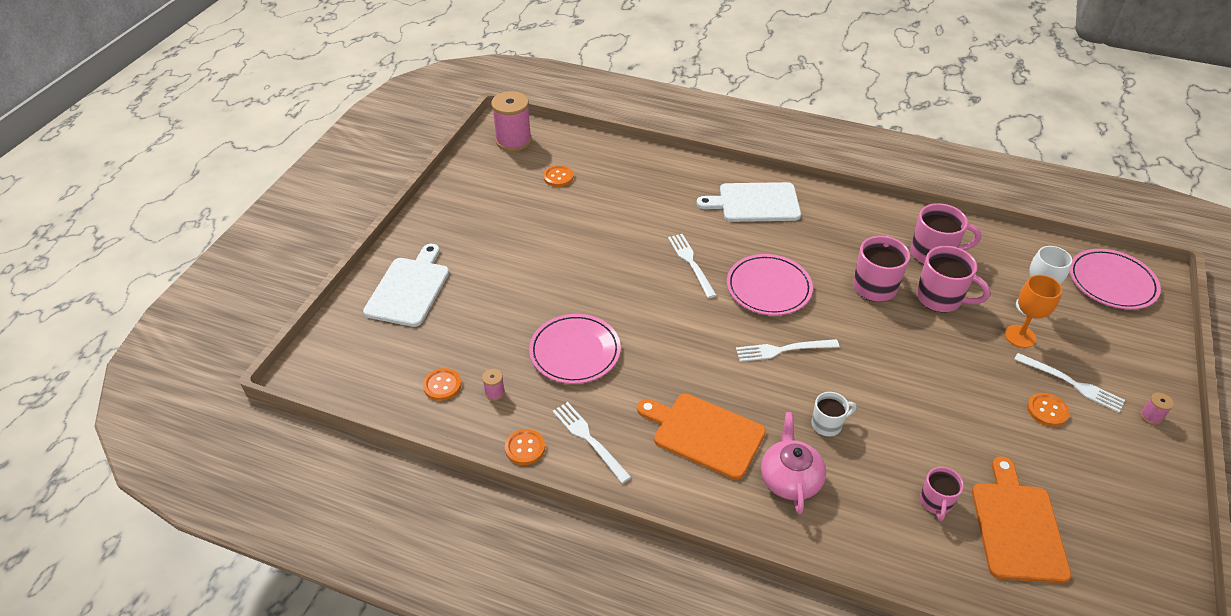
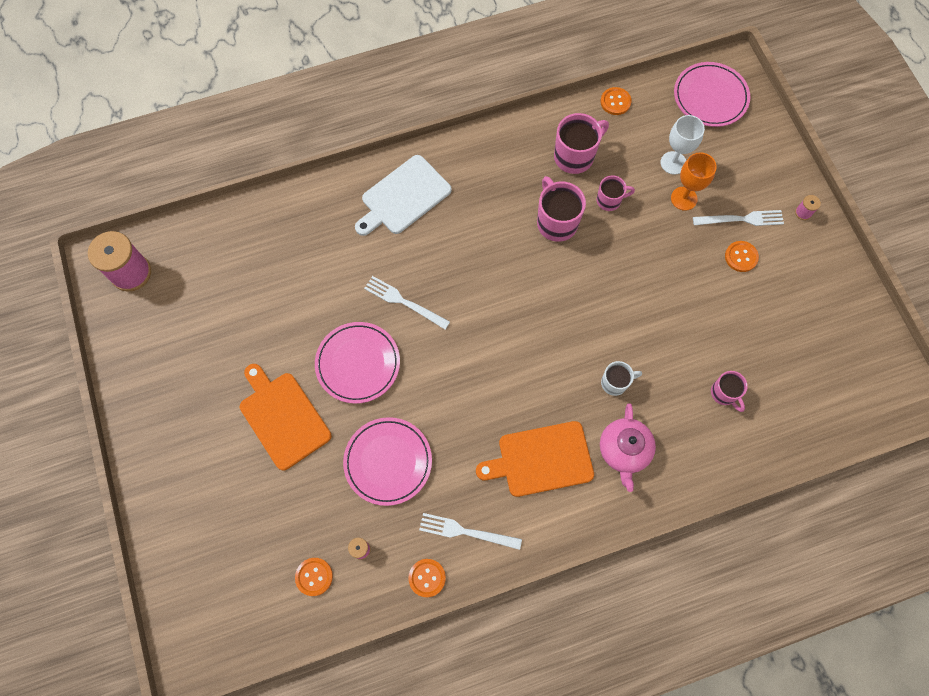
camera: 40 degrees left, 25 degrees up
(409, 289) = (195, 508): white cutting board -> none
(558, 177) = (212, 287): orange button -> orange button (615, 102)
(768, 288) = (482, 283): pink plate -> pink plate (358, 363)
(783, 350) = (537, 338): white fork -> none
(790, 478) = (624, 450): pink teapot -> pink teapot turned 135 degrees counterclockwise
(827, 424) = (615, 383): white mug -> white mug turned 45 degrees clockwise
(940, 298) = (609, 200): pink mug -> pink mug, size x0.60
(1017, 527) = (781, 373): orange cutting board -> orange cutting board (283, 417)

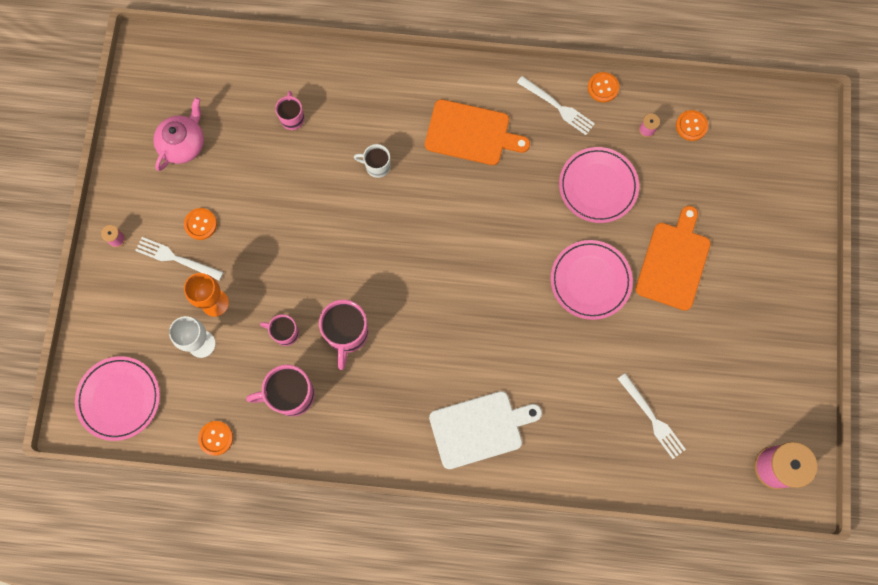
camera: 155 degrees left, 5 degrees up
(283, 417) = (673, 262): orange cutting board -> orange cutting board turned 150 degrees counterclockwise
(404, 302) = (525, 320): white fork -> white fork (652, 418)
(624, 450) = (400, 111): pink teapot -> pink teapot (183, 144)

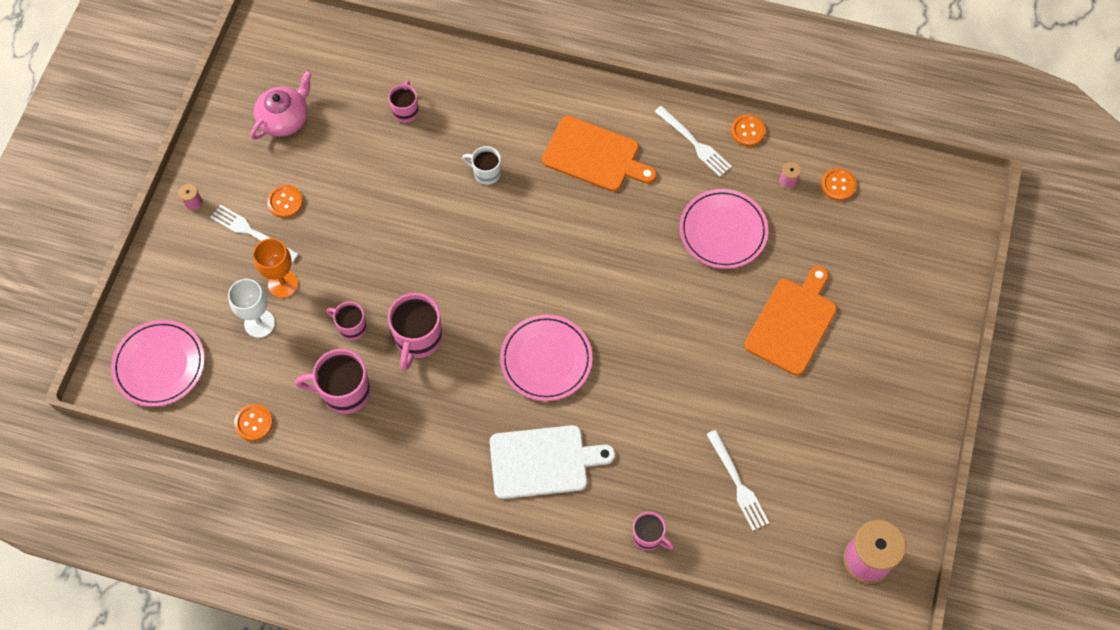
camera: 10 degrees right, 10 degrees down
(584, 481) = (648, 537): none -> pink mug
(590, 281) = (696, 327): pink plate -> pink plate (546, 359)

